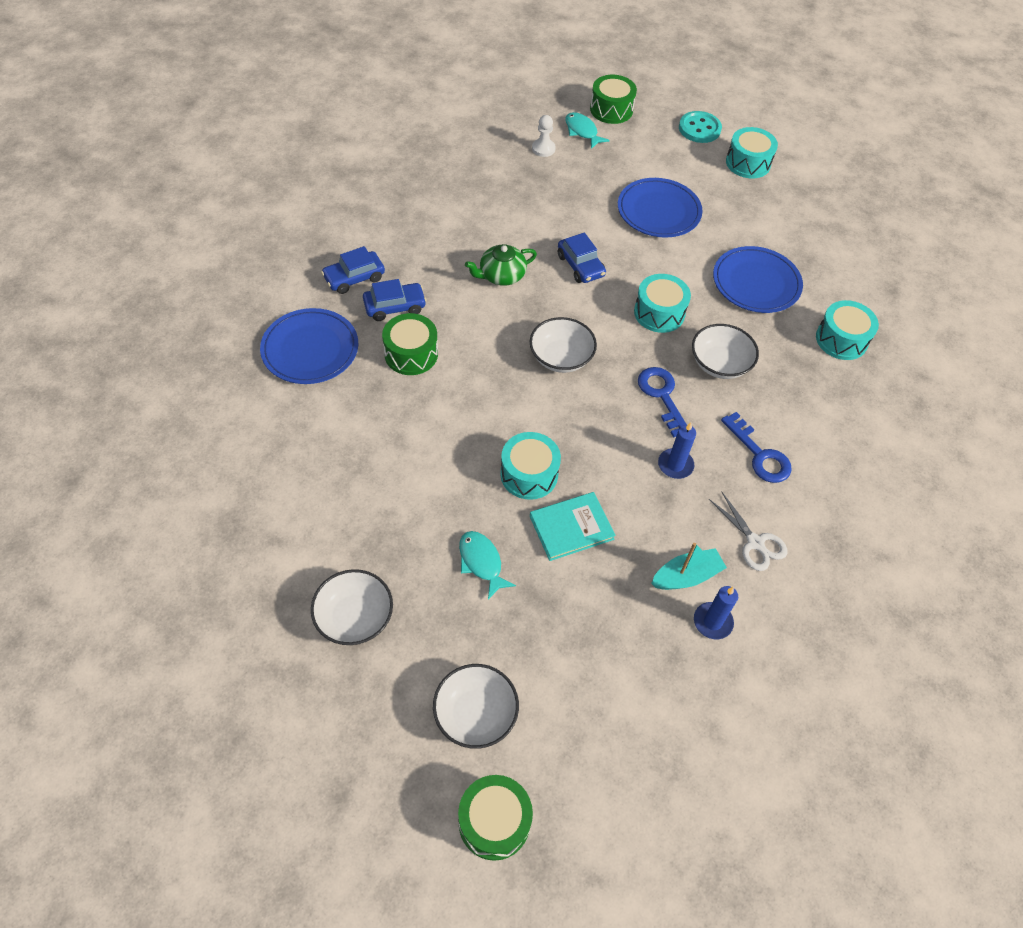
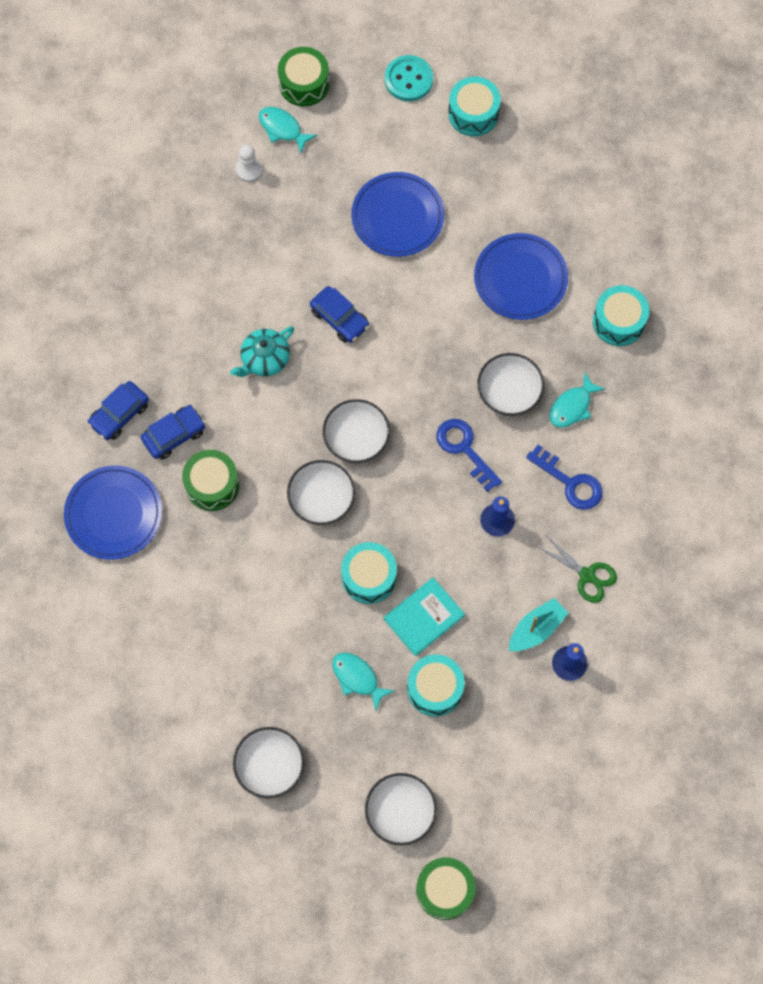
camera: 15 degrees left, 15 degrees up
(501, 275) = (265, 359): green teapot -> turquoise teapot
(508, 395) = (321, 499): none -> white bowl
(659, 313) = (435, 351): turquoise drum -> turquoise drum (435, 688)
(755, 542) = (587, 575): white scissors -> green scissors
(779, 393) = (572, 406): none -> turquoise fish

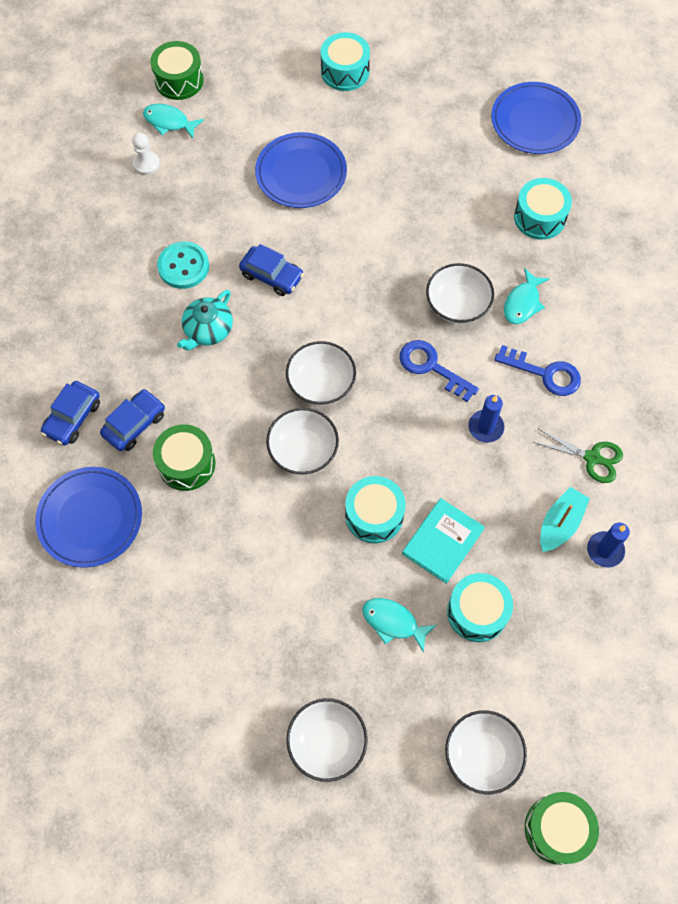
camera: 15 degrees left, 5 degrees down
(408, 79) = (276, 56): turquoise button -> turquoise button (183, 266)
(520, 279) = (434, 201): blue plate -> blue plate (535, 121)

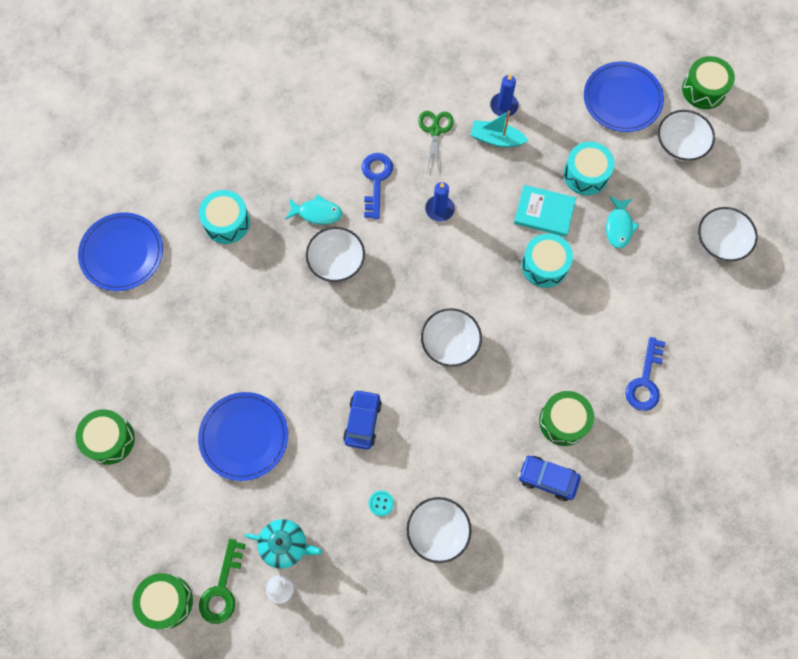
camera: 110 degrees left, 5 degrees up
(72, 417) = (563, 535): blue car -> none
(90, 518) = (641, 478): blue plate -> blue plate (622, 99)
(169, 122) = (222, 588): turquoise fish -> green key
(183, 266) = (381, 503): turquoise button -> turquoise button, size x0.52
(208, 330) = (436, 455): turquoise teapot -> turquoise teapot (284, 545)
(303, 450) = (514, 335): white bowl -> white bowl (438, 532)
(345, 72) = (109, 439): turquoise drum -> green drum
(431, 367) = (402, 263): blue key -> blue key (645, 381)

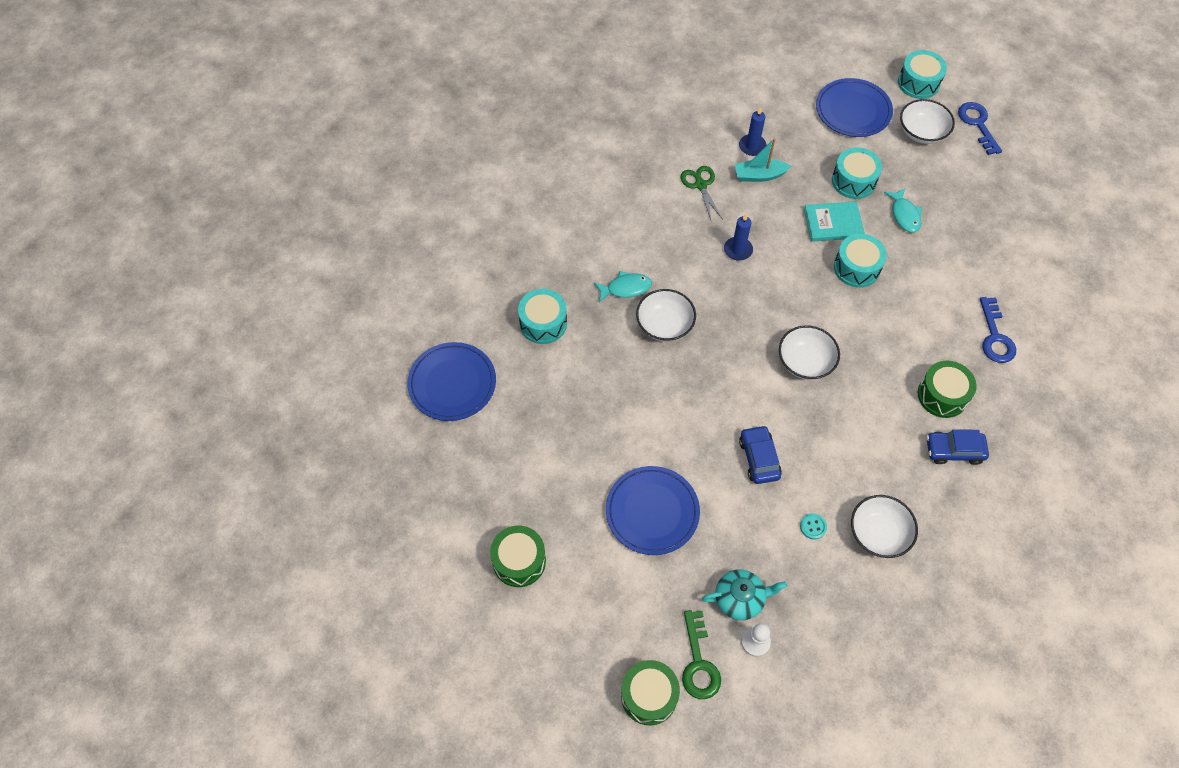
camera: 20 degrees left, 10 degrees down
(376, 180) = (667, 243): blue key -> blue key (977, 124)
(704, 89) = (918, 83): green drum -> turquoise drum
(721, 241) = (998, 200): white bowl -> none

